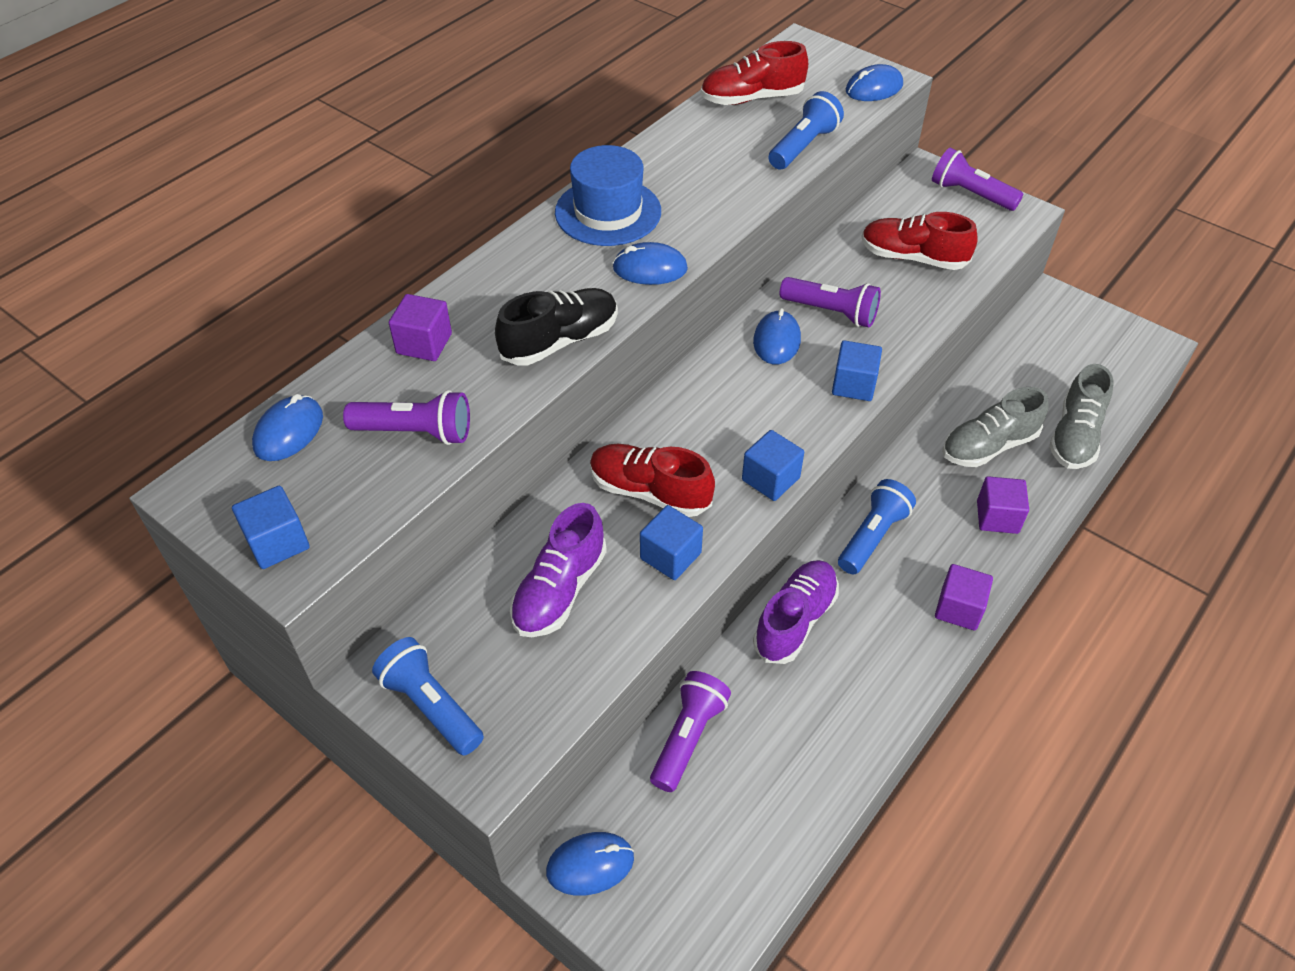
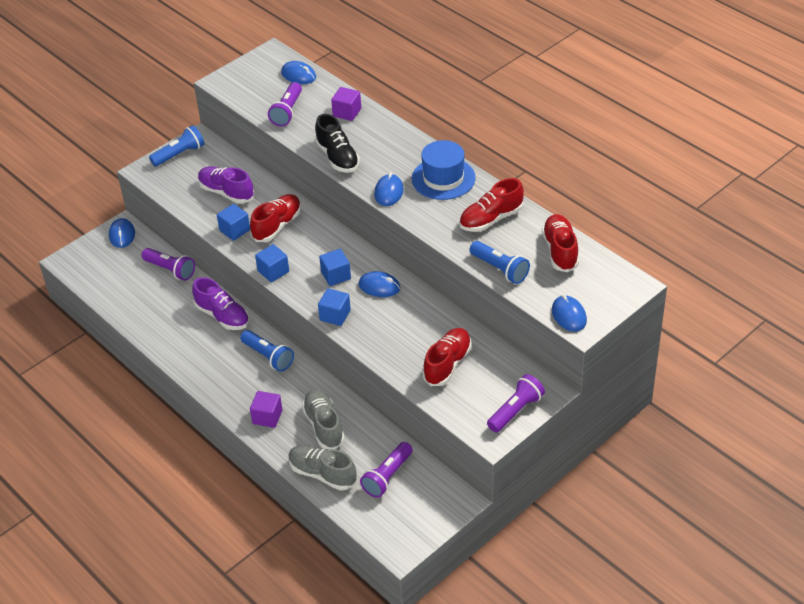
camera: 100 degrees right, 5 degrees down
(277, 542) = (235, 77): blue cube -> blue cube (336, 275)
(697, 160) = (491, 219): none -> red shoe
(831, 312) = (400, 315): purple flashlight -> purple flashlight (387, 476)
(959, 608) = (210, 385): purple cube -> none

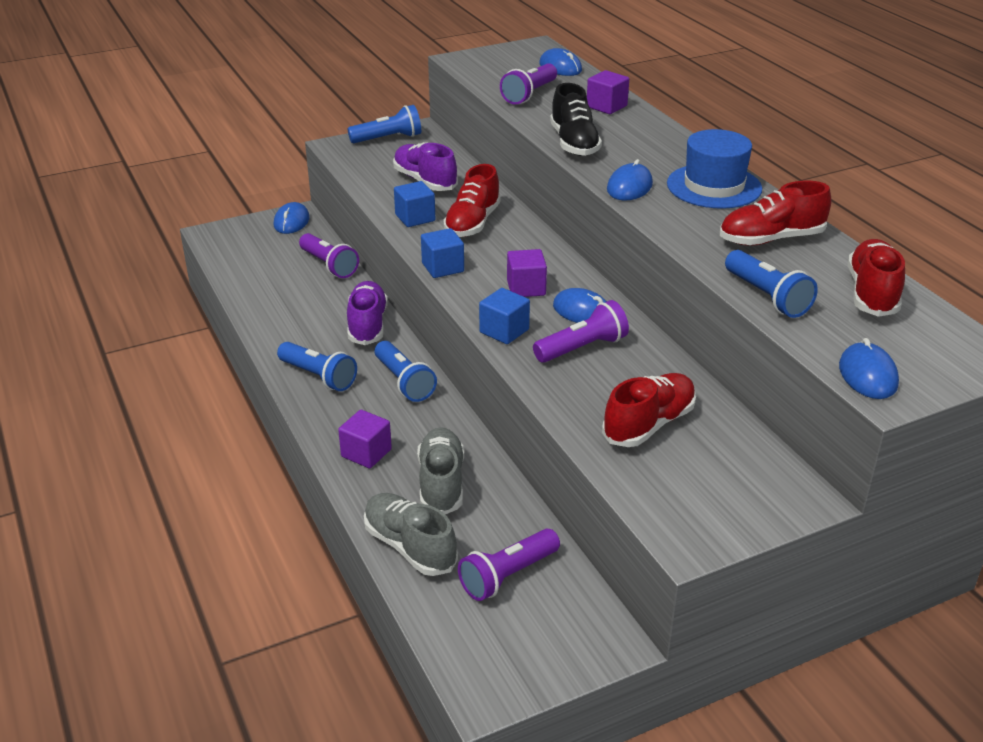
camera: 15 degrees right, 10 degrees down
(209, 367) = (318, 377): none -> blue flashlight
(222, 316) = (367, 325): purple shoe -> purple shoe turned 150 degrees counterclockwise
(277, 226) = (472, 223): red shoe -> red shoe turned 150 degrees clockwise
(336, 275) = (526, 288): blue cube -> purple cube
(516, 411) = (741, 513): purple flashlight -> purple flashlight (582, 348)

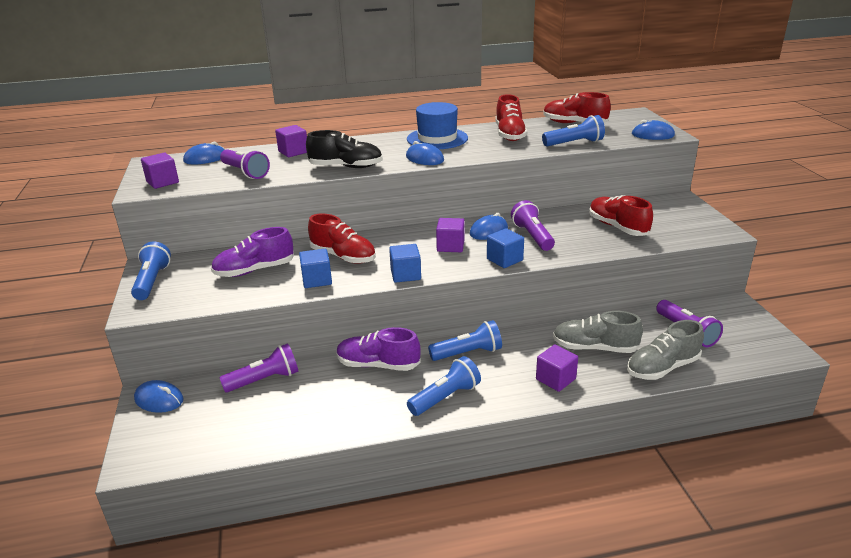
camera: 75 degrees left, 5 degrees down
(485, 63) = (162, 182): none -> purple cube

